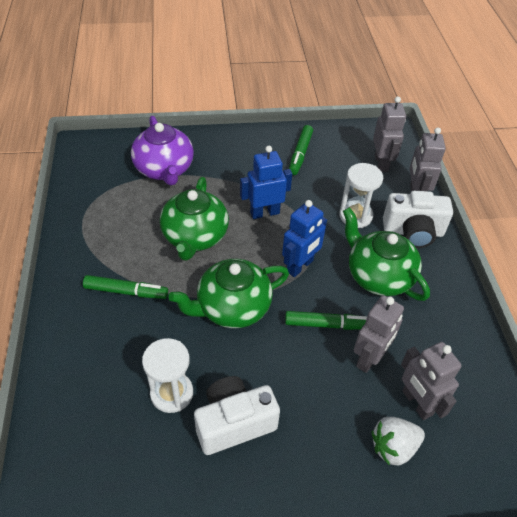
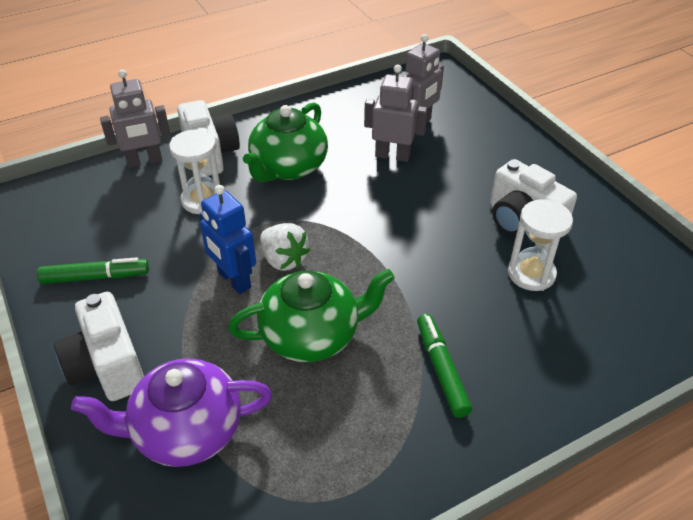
camera: 110 degrees left, 5 degrees down
(164, 169) = (186, 431): purple teapot -> purple teapot turned 150 degrees counterclockwise
(226, 149) = (107, 366): none -> white camera
(232, 307) = (399, 263): green teapot -> none
(300, 266) = (307, 226): blue robot -> none
(327, 324) = (373, 189): green marker -> none
(381, 163) = (93, 197): grey robot -> none
(393, 447) = (466, 129): white strawberry -> white strawberry (284, 260)

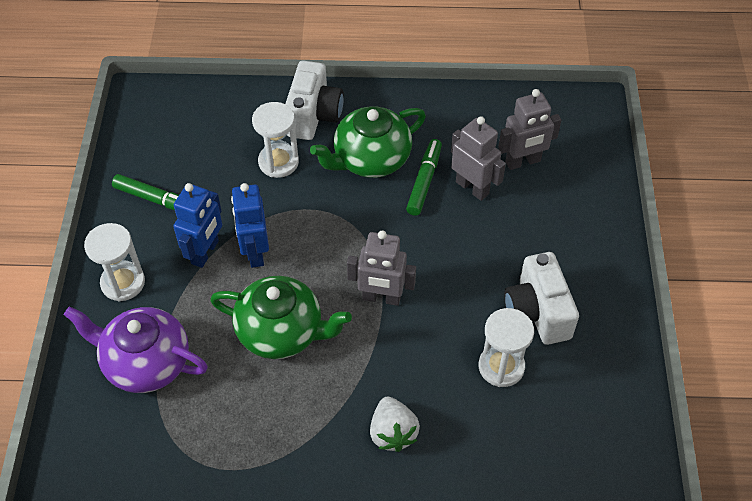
camera: 30 degrees right, 10 degrees up
(107, 366) = (123, 283): white camera -> white hourglass
(144, 161) = (256, 99): grey robot -> grey robot (381, 298)
(181, 301) = (205, 252): none -> blue robot
(284, 260) = (305, 252): white strawberry -> white strawberry (392, 433)
(441, 369) = (359, 412): green marker -> green marker (424, 181)

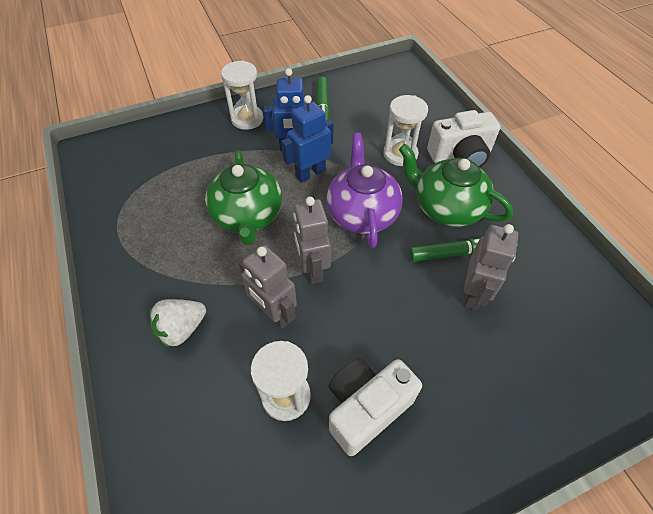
camera: 65 degrees right, 0 degrees up
(145, 362) = (189, 154): purple teapot -> purple teapot (362, 213)
(523, 162) = (537, 326): grey robot -> grey robot (274, 313)

